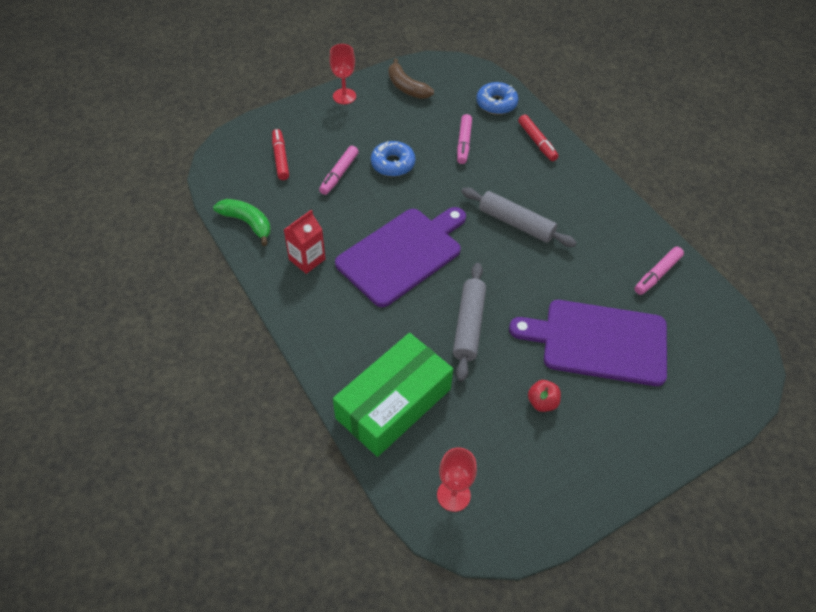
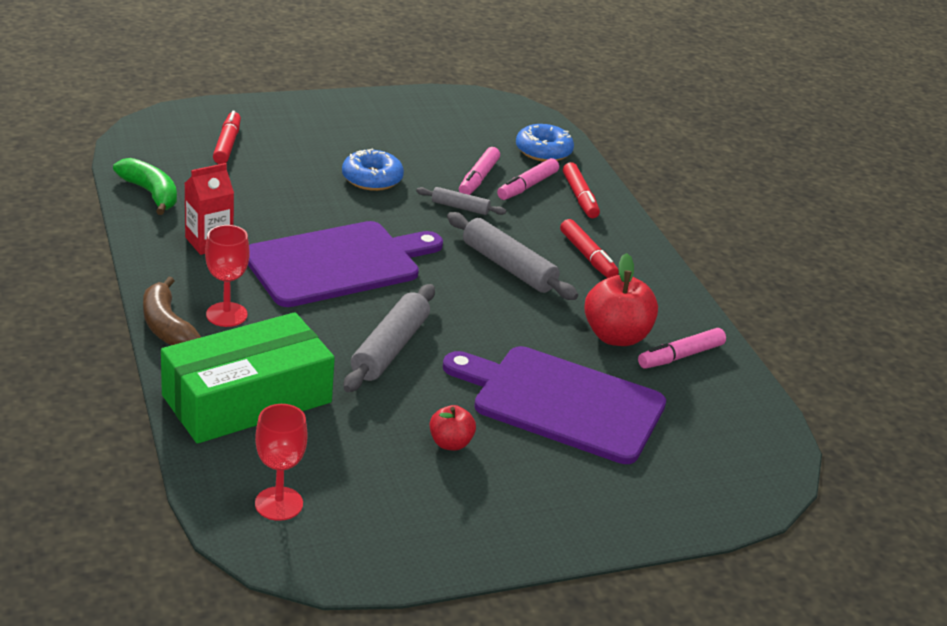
camera: 10 degrees right, 20 degrees down
(339, 174) = (295, 174): pink marker -> pink marker (527, 186)
(344, 96) = (342, 105): red goblet -> red goblet (226, 314)
(406, 87) = (430, 113): brown banana -> brown banana (166, 326)
(462, 175) = (460, 207): none -> grey rolling pin
(563, 198) = (588, 256): none -> red marker
(610, 268) = (616, 336): none -> red apple

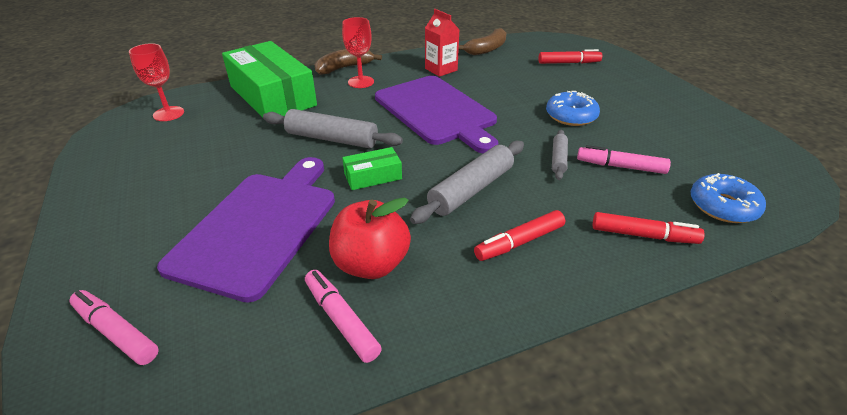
camera: 90 degrees right, 5 degrees up
(151, 193) = (486, 49): green banana -> brown banana
(450, 443) = (213, 170): red apple -> none
(477, 324) = (373, 176): none -> green box
(527, 186) = (633, 197): pink marker -> pink marker (116, 332)
(580, 197) = (643, 235): red marker -> red marker turned 150 degrees counterclockwise

